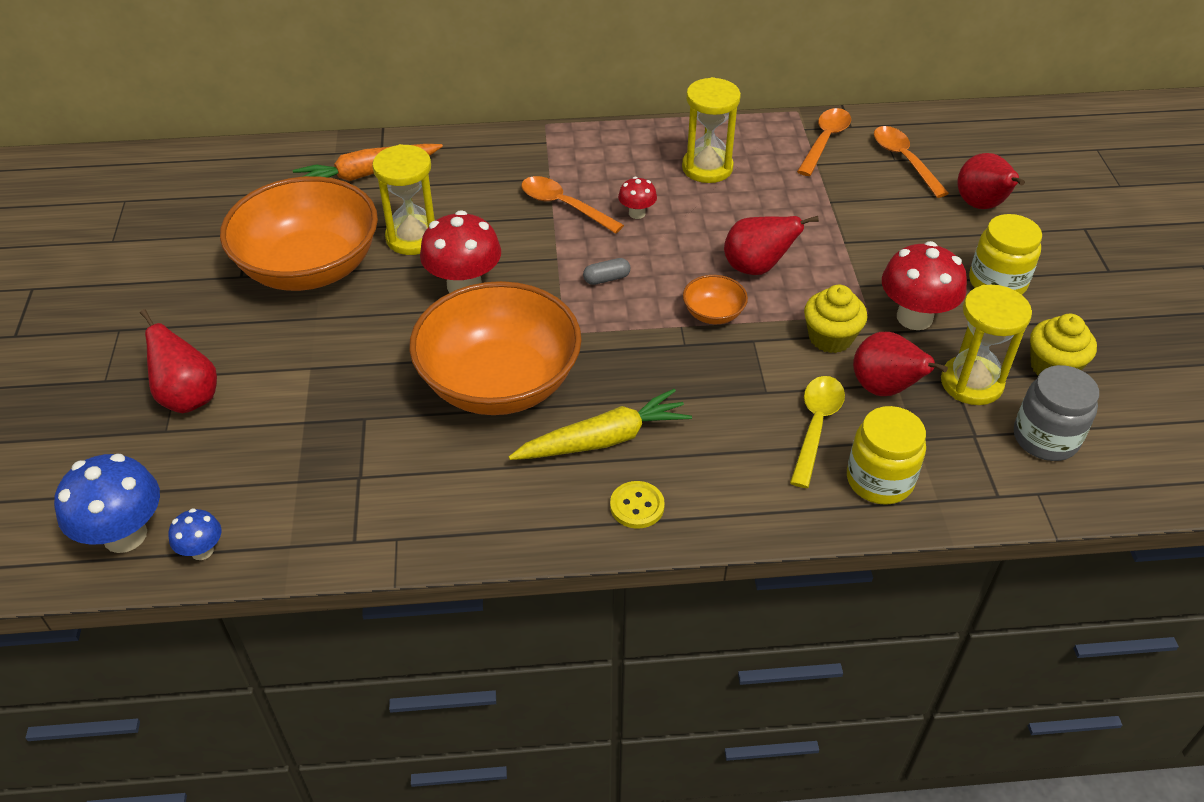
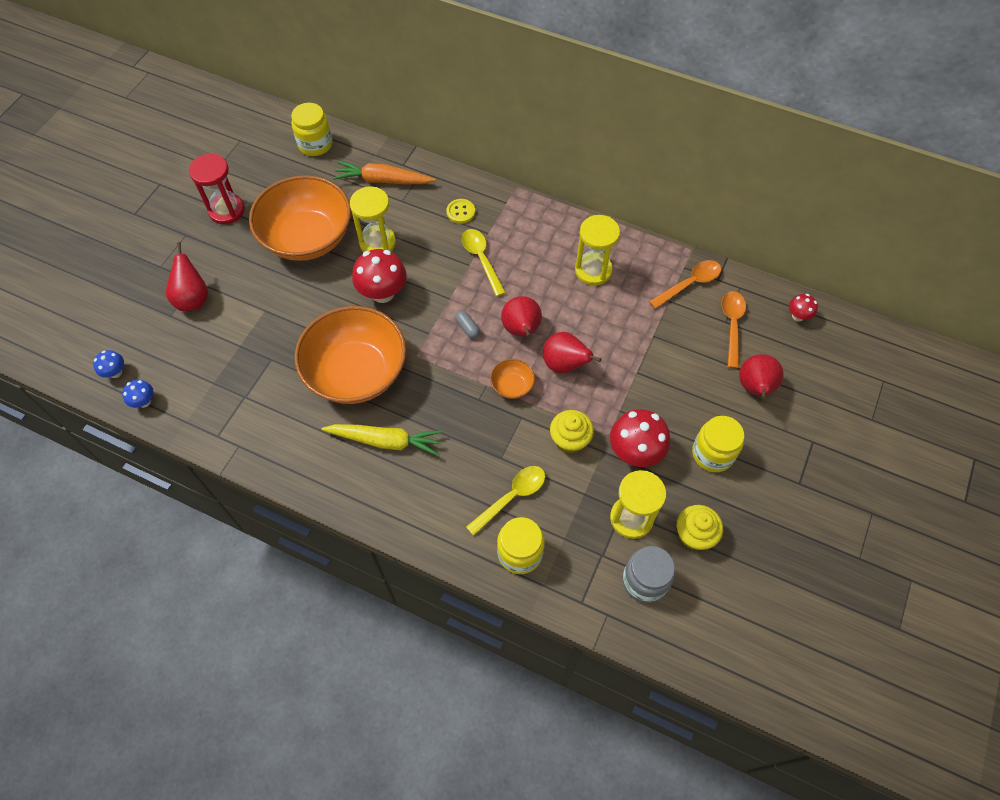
camera: 30 degrees right, 15 degrees up
(125, 535) = (115, 372): blue mushroom -> blue mushroom, size x0.52
(163, 281) = (226, 210): none -> red hourglass
(242, 169) = (315, 144): none -> yellow jar
(564, 206) = (481, 259): orange spoon -> yellow spoon
(606, 279) = (467, 328): grey capsule -> grey capsule turned 45 degrees clockwise
(637, 213) = (522, 286): red mushroom -> red mushroom (798, 316)
(637, 506) = (373, 494): yellow button -> yellow button (460, 212)
(884, 389) = (573, 493): red pear -> red pear (521, 330)

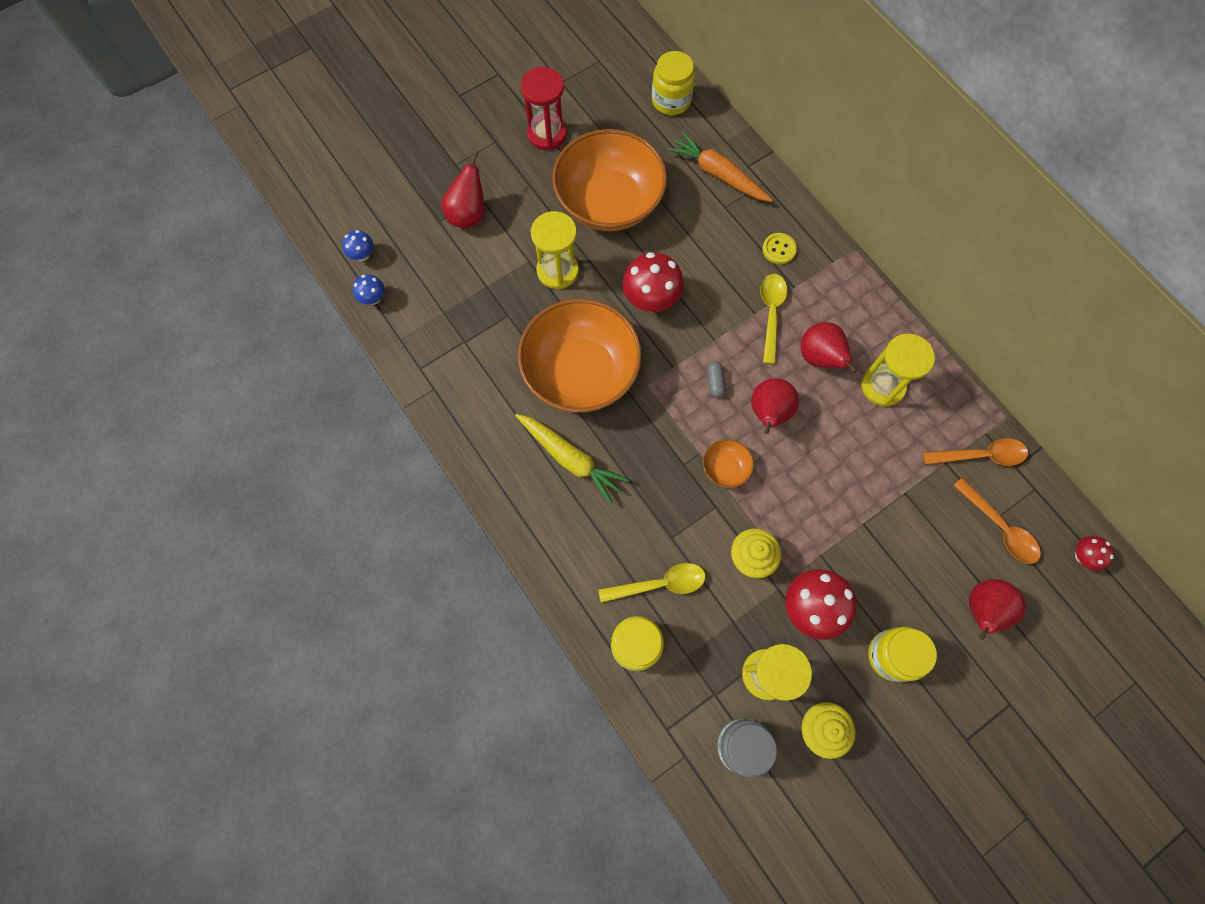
camera: 30 degrees right, 10 degrees up
(377, 243) = (675, 242): yellow hourglass -> yellow hourglass (557, 271)
(565, 365) = (792, 474): red pear -> red pear (820, 358)
(732, 325) = (999, 527): orange spoon -> orange spoon turned 105 degrees clockwise

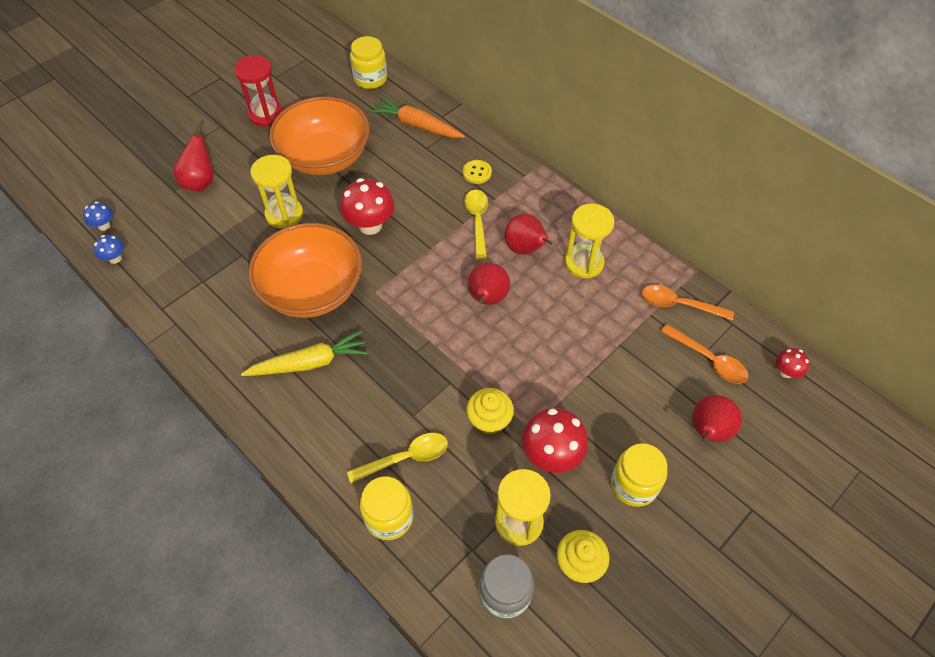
camera: 10 degrees left, 15 degrees down
(570, 459) = (309, 363): yellow carrot -> yellow carrot turned 45 degrees counterclockwise
(715, 382) = (435, 281): grey capsule -> none
(725, 468) = (454, 349): orange bowl -> none
(980, 455) = (679, 304): orange spoon -> orange spoon turned 150 degrees counterclockwise

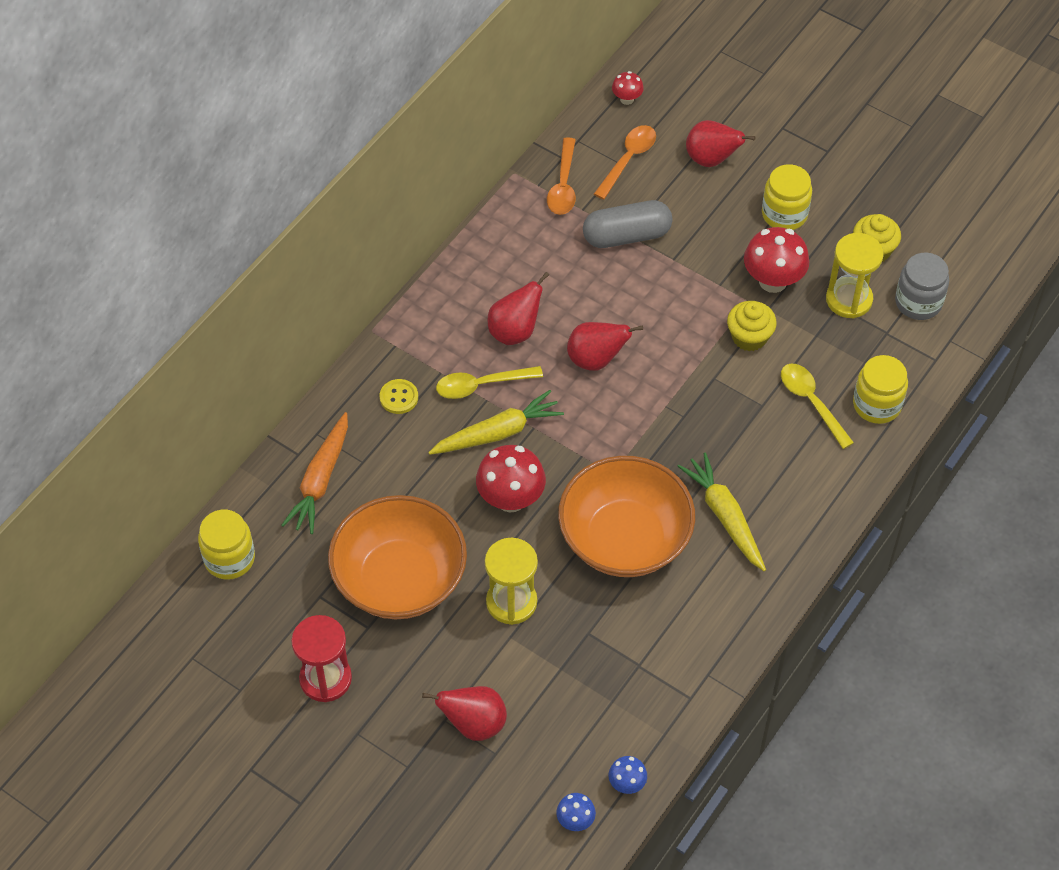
camera: 100 degrees left, 0 degrees up
(431, 225) = (498, 433): none -> yellow carrot
(584, 263) = (523, 273): yellow hourglass -> none
(618, 343) = (626, 235): none -> grey capsule

